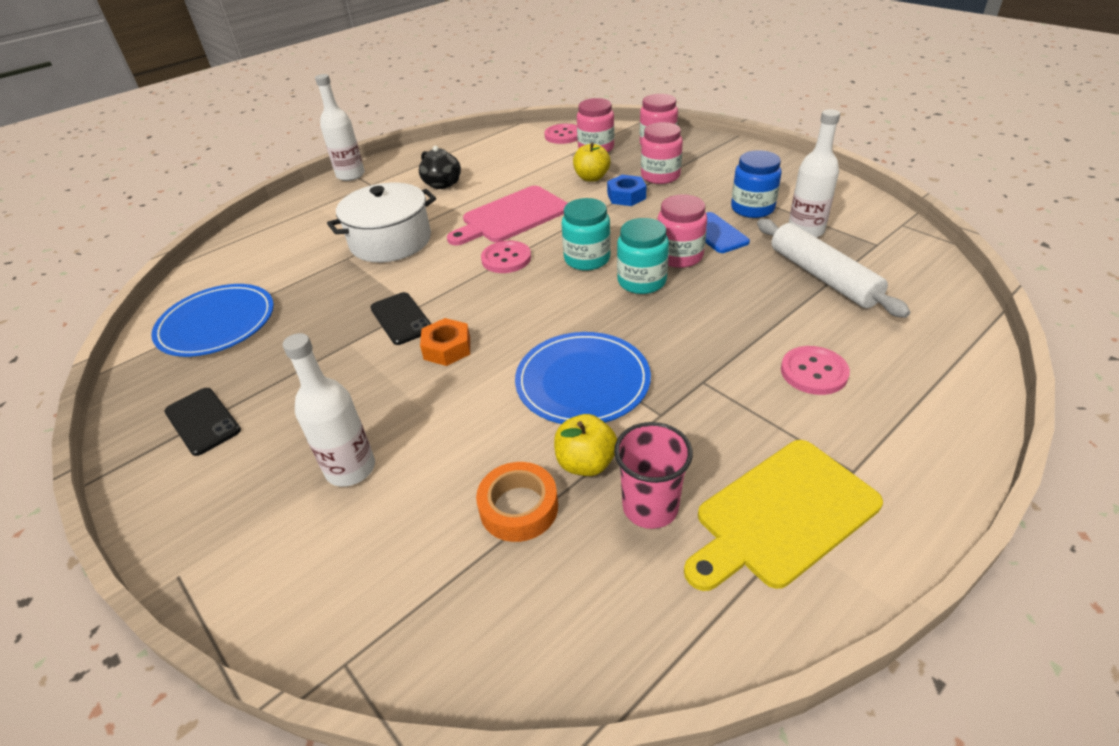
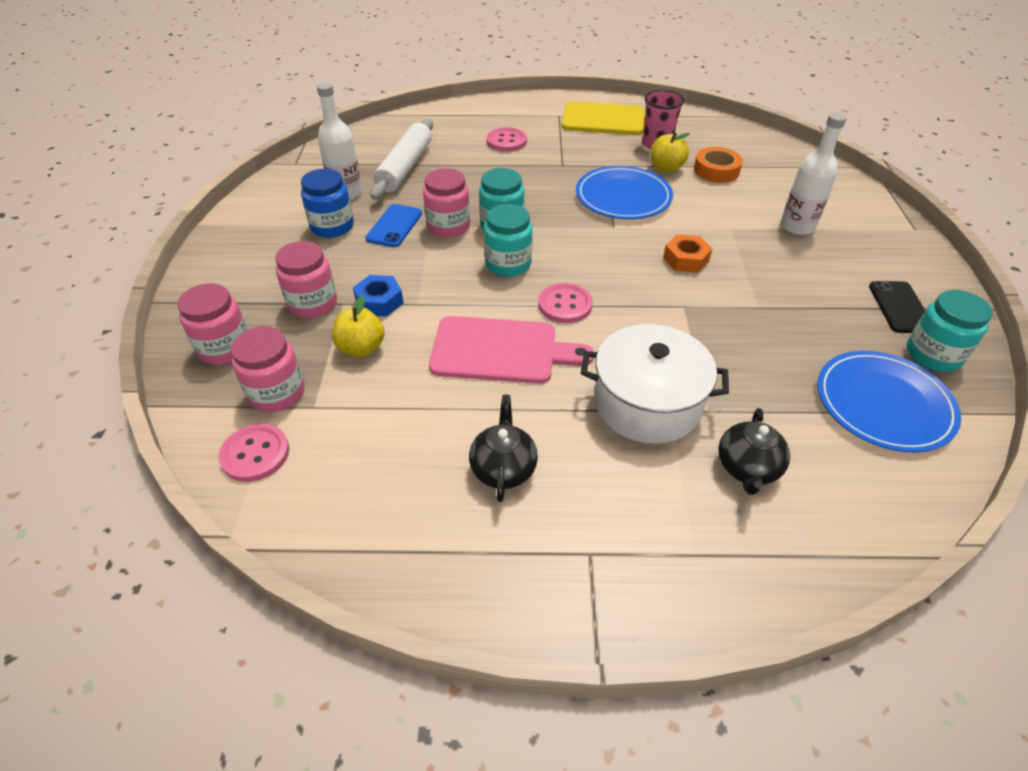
camera: 140 degrees left, 5 degrees up
(169, 386) = (933, 355): none -> turquoise jar
(306, 245) = (747, 468): none -> black teapot
(350, 175) = (600, 614): white bottle -> none
(401, 319) = (702, 302): black phone -> none

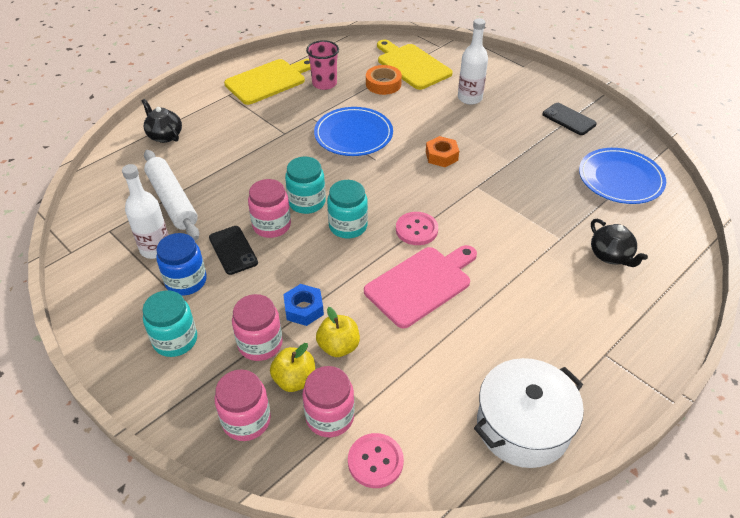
camera: 45 degrees left, 0 degrees up
(394, 226) = (233, 250): blue phone -> black phone
(503, 468) = (514, 348): black teapot -> black teapot (164, 135)
(506, 141) = (220, 136): pink button -> none
(647, 403) = (530, 256): white pot -> white pot (523, 426)
(666, 168) = (352, 99): yellow apple -> yellow apple (295, 380)
(772, 169) = (412, 65): none -> yellow cutting board
(933, 355) = (609, 137): turquoise jar -> turquoise jar (175, 340)

